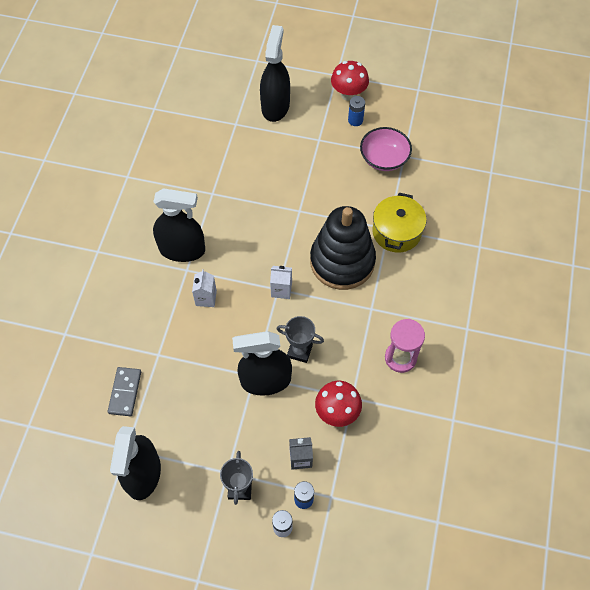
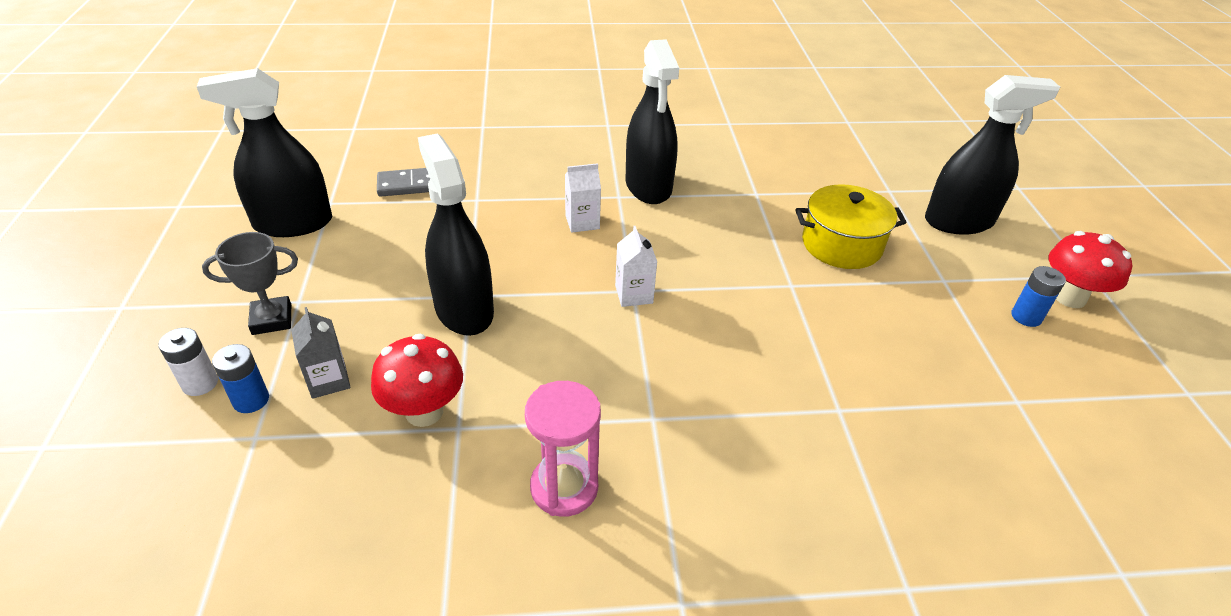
camera: 70 degrees right, 20 degrees down
(299, 351) = (530, 338): grey trophy -> none
(342, 261) = (728, 357): black stacking toy -> none
(384, 158) = (984, 372): pink bowl -> none
(396, 232) = (840, 424): yellow pot -> yellow pot (841, 244)

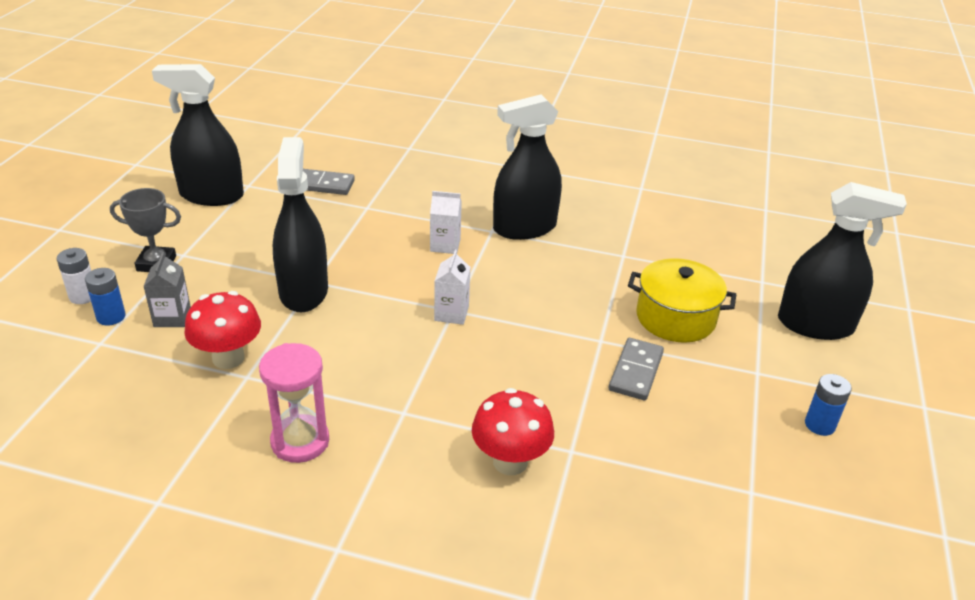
camera: 20 degrees right, 5 degrees down
(648, 186) = (524, 228): black spray bottle -> black spray bottle turned 60 degrees clockwise
(843, 308) = (636, 371): none -> grey domino
(1069, 297) = (882, 420): red mushroom -> red mushroom (510, 462)

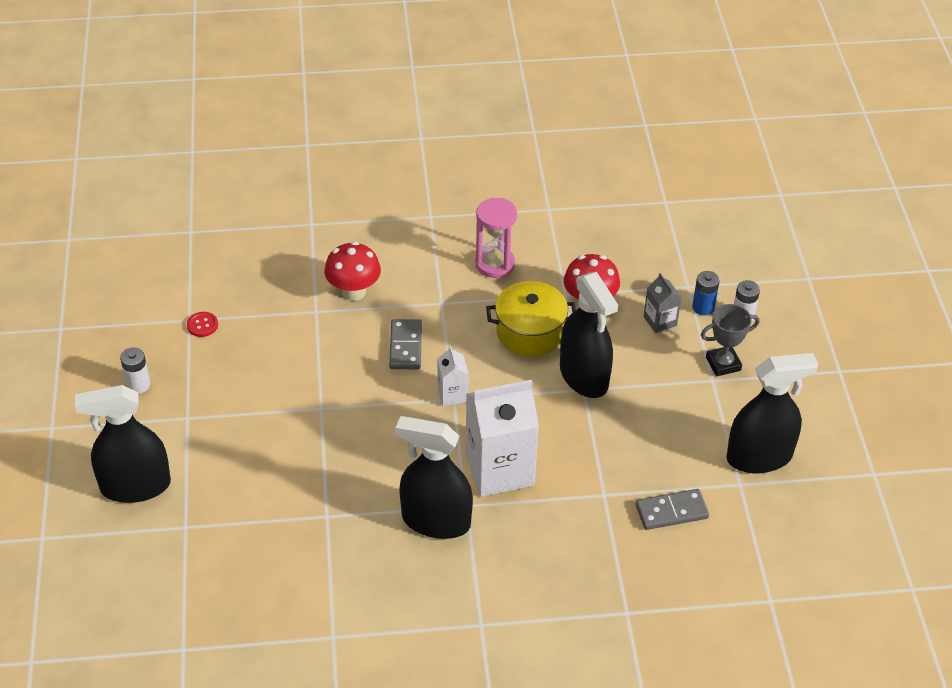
camera: 160 degrees right, 10 degrees up
(445, 245) = (499, 469): white carton -> white carton, size x2.08
(524, 228) = (436, 521): black spray bottle -> black spray bottle turned 120 degrees counterclockwise
(636, 371) = (285, 387): grey domino -> grey domino (405, 346)
(675, 318) = (262, 452): yellow pot -> yellow pot (530, 332)
(732, 478) = (202, 325): none -> red button
(819, 425) = (138, 385): blue battery -> white battery

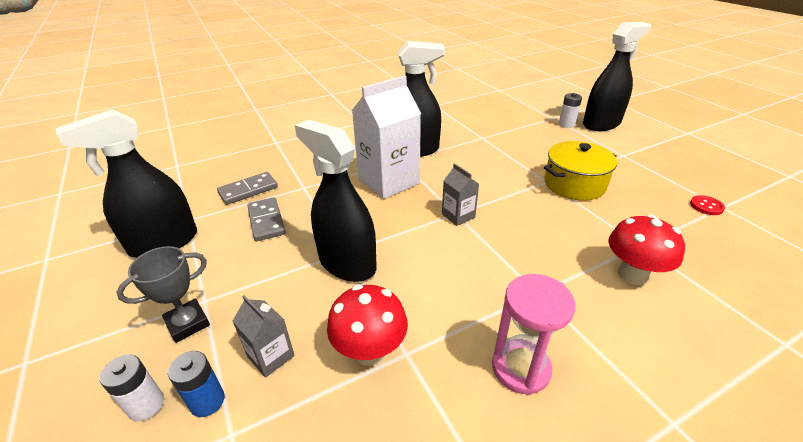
camera: 160 degrees right, 10 degrees down
(138, 385) = (680, 161): white battery -> white battery (566, 124)
(405, 346) = (530, 239): grey domino -> grey domino (266, 221)
(452, 394) = (458, 216): white carton -> grey carton
(530, 332) = (423, 290): yellow pot -> yellow pot (574, 184)

